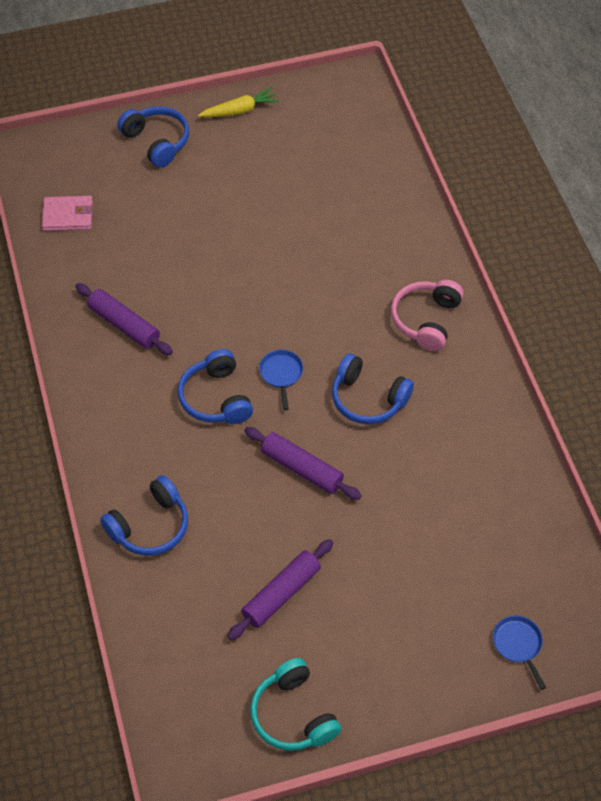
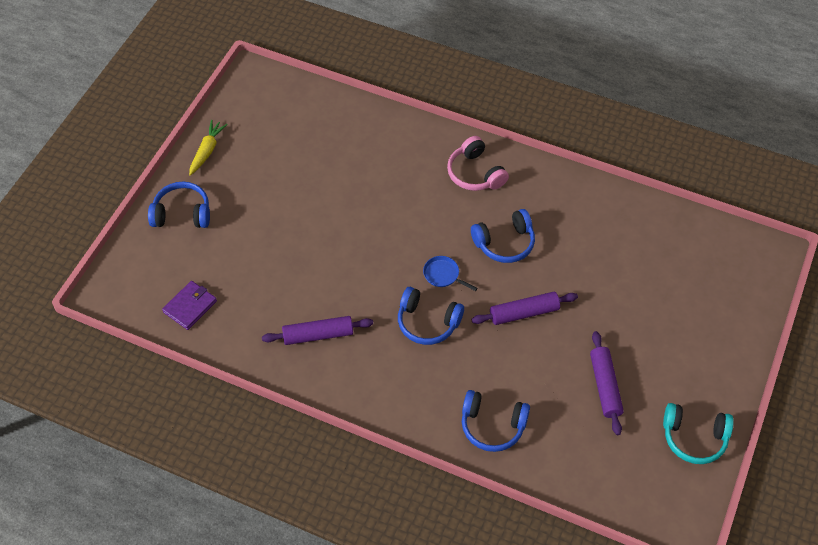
camera: 50 degrees left, 0 degrees up
(68, 215) = (190, 306): pink wallet -> purple wallet
(150, 526) = (492, 426): blue headphones -> blue headphones turned 105 degrees clockwise
(518, 645) = (738, 290): blue pan -> none

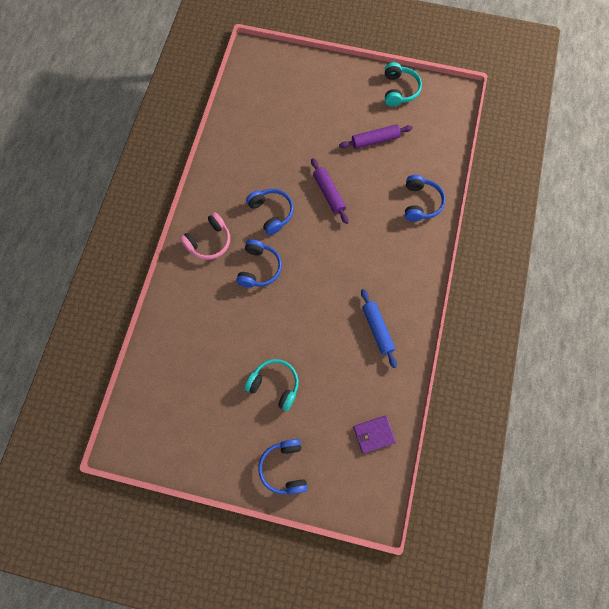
camera: 100 degrees left, 15 degrees up
(190, 306) = (374, 434): purple wallet -> purple wallet turned 45 degrees counterclockwise
(207, 151) = (213, 465): yellow carrot -> none
(278, 217) = (274, 385): none -> turquoise headphones
(318, 335) = (377, 329): purple rolling pin -> blue rolling pin
(427, 322) = (350, 255): blue headphones -> blue headphones (259, 268)
(443, 275) = (307, 251): blue pan -> none

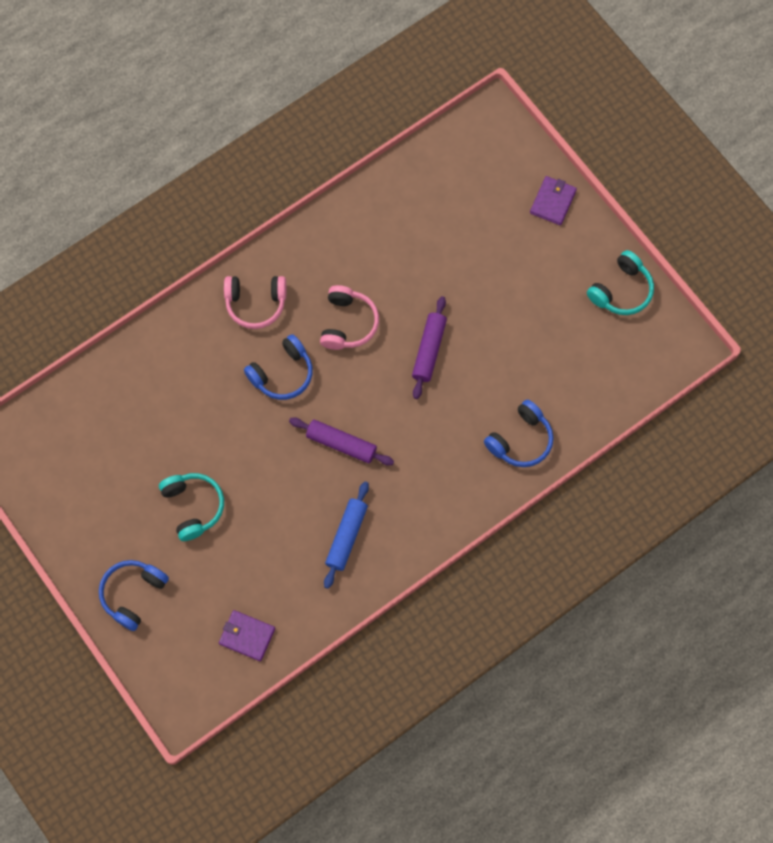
camera: 40 degrees right, 0 degrees up
(271, 213) = (348, 323): blue headphones -> pink headphones
(323, 72) = (553, 202): none -> purple wallet
(375, 140) = (537, 328): purple rolling pin -> purple rolling pin (341, 444)

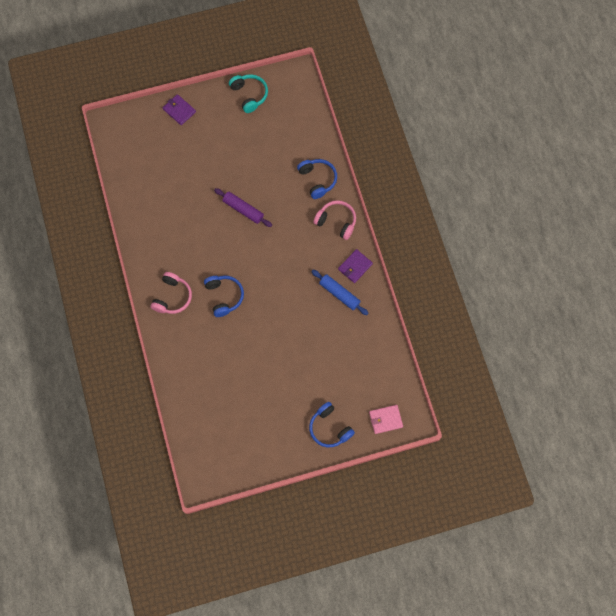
camera: 70 degrees left, 0 degrees up
(173, 671) = (385, 419): none -> pink wallet
(193, 507) = (288, 375): turquoise headphones -> none
(247, 636) = (379, 370): purple wallet -> purple wallet (355, 267)
(341, 444) = (281, 278): purple rolling pin -> none
(348, 323) = (207, 248): pink headphones -> pink headphones (336, 222)

